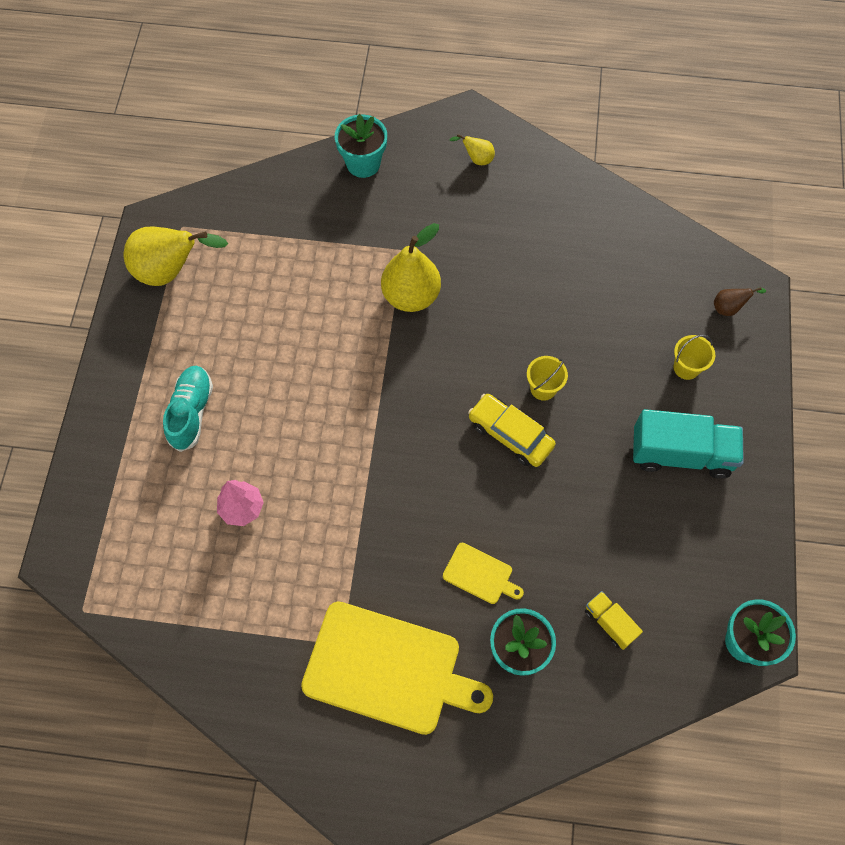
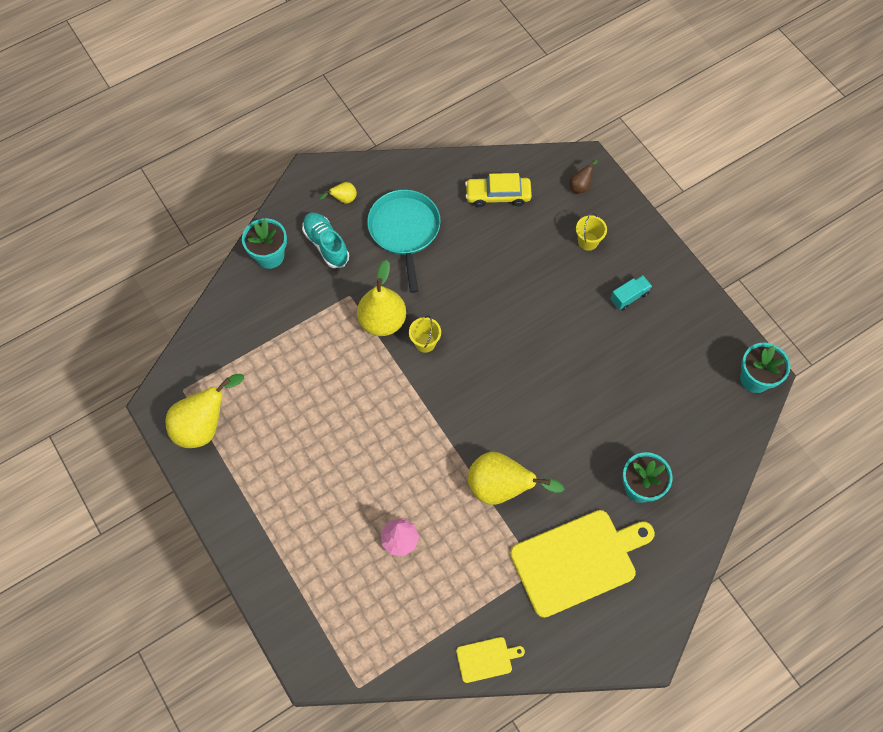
camera: 40 degrees left, 0 degrees up
(191, 412) = (309, 506): turquoise shoe -> turquoise shoe (326, 244)
(379, 537) = (501, 487): none -> yellow pear
(480, 574) = (580, 461): yellow cutting board -> yellow cutting board (486, 659)
(509, 227) = (404, 230): none -> turquoise pan
(510, 434) = (522, 362): yellow car -> yellow car (498, 195)
(543, 388) = (516, 318): yellow bucket -> yellow bucket (425, 343)
(610, 623) = (675, 428): yellow truck -> none
(681, 454) = (629, 297): turquoise truck -> turquoise truck, size x0.51

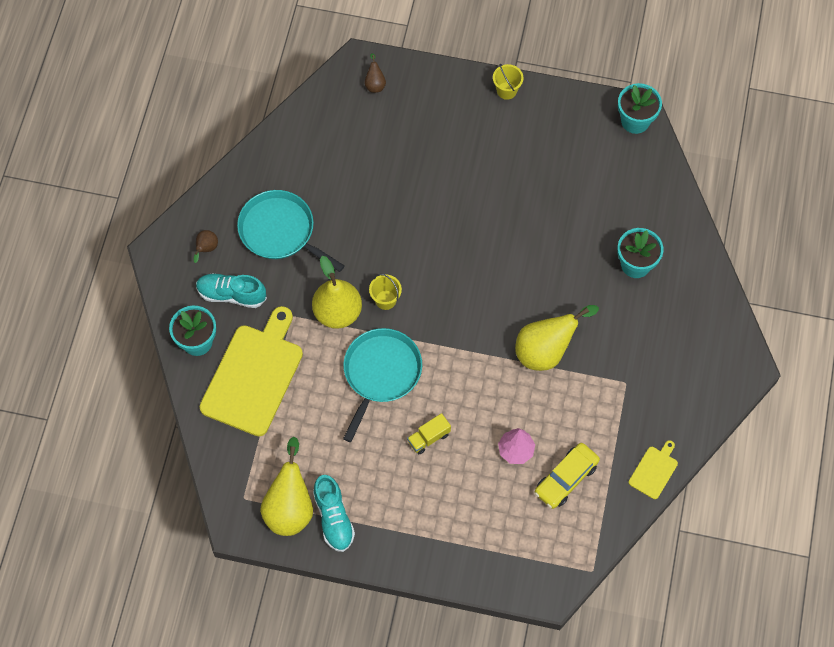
camera: 45 degrees left, 0 degrees up
(224, 462) = (333, 518): none -> turquoise shoe
(343, 199) = (206, 249): yellow pear -> brown pear
(349, 469) = (429, 438): none -> yellow truck
(365, 391) = (380, 373): none -> turquoise pan
(498, 195) = (321, 144): yellow car -> yellow car (566, 478)
(577, 560) = (645, 351): yellow cutting board -> yellow cutting board (253, 376)
(588, 241) = (423, 122): yellow bucket -> yellow bucket (506, 90)
(629, 297) = (494, 137): turquoise truck -> none

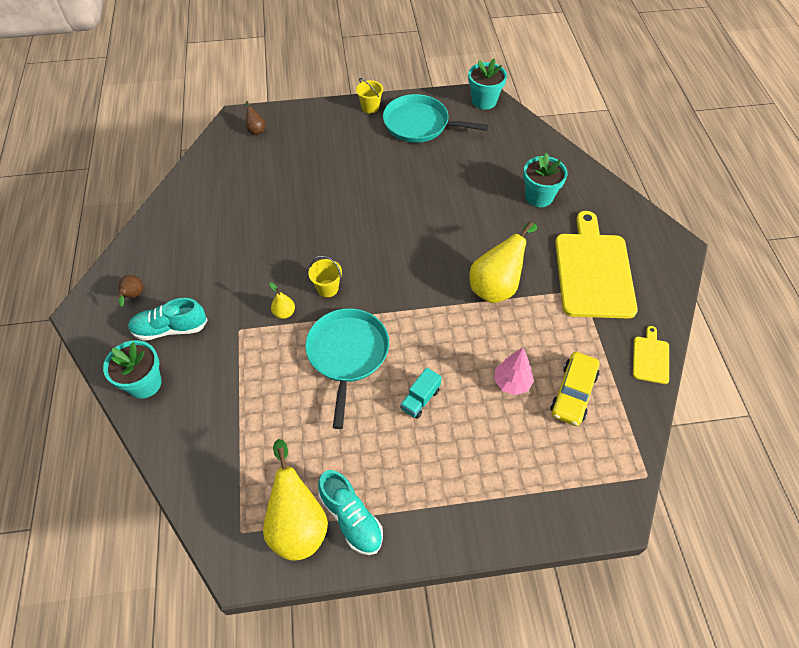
camera: 20 degrees left, 10 degrees down
(253, 376) = (215, 398): yellow cutting board -> yellow cutting board (593, 271)
(280, 231) = (204, 261): turquoise pan -> turquoise pan (419, 124)
(337, 312) = (284, 313): yellow pear -> yellow pear, size x0.46
(429, 438) = (420, 399): yellow truck -> turquoise truck

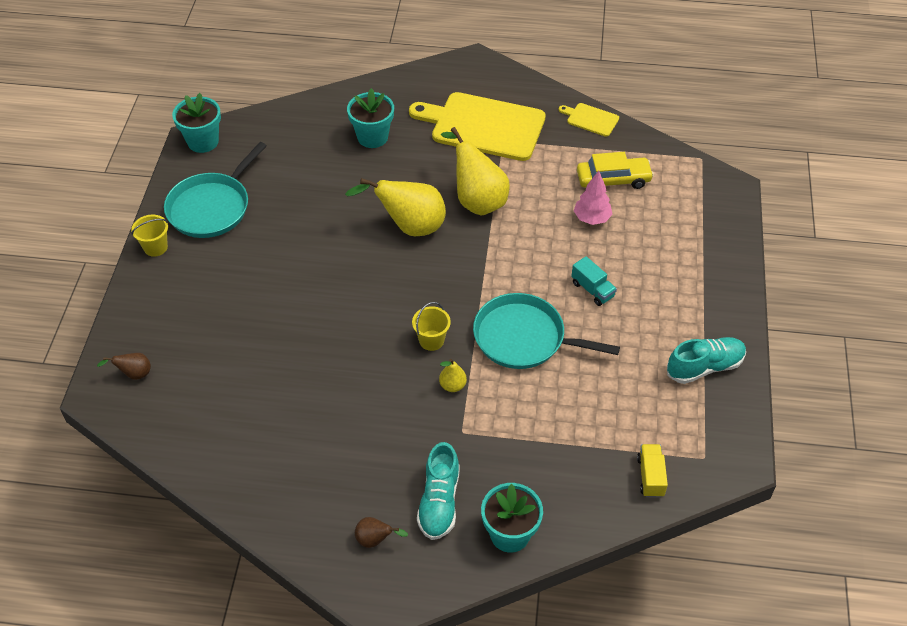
camera: 75 degrees left, 5 degrees down
(213, 485) = (650, 476): none -> yellow truck
(297, 523) = (703, 410): yellow pear -> yellow pear (409, 227)
(573, 393) = (613, 180): yellow car -> yellow car turned 45 degrees counterclockwise

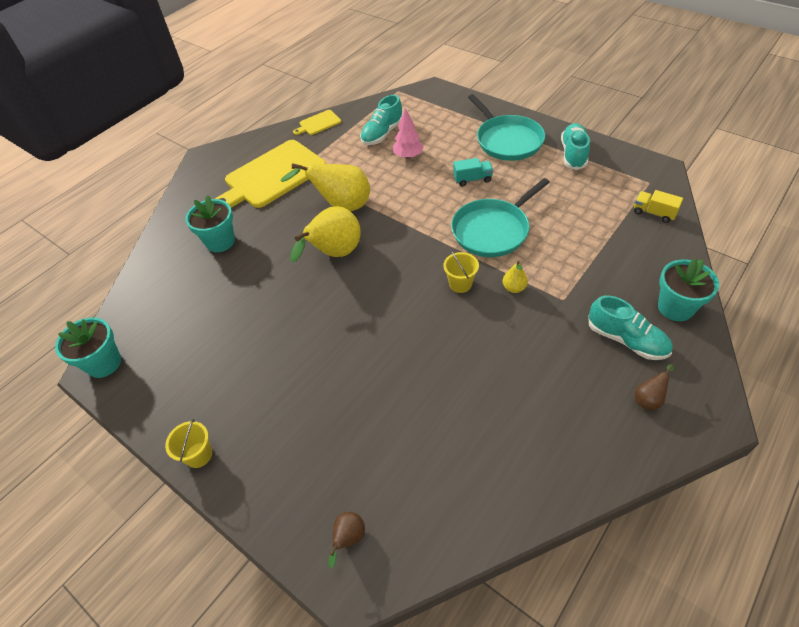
camera: 55 degrees left, 0 degrees up
(211, 207) = (191, 386): turquoise pan -> turquoise pan (507, 140)
(613, 180) = (382, 133): yellow car -> turquoise shoe

